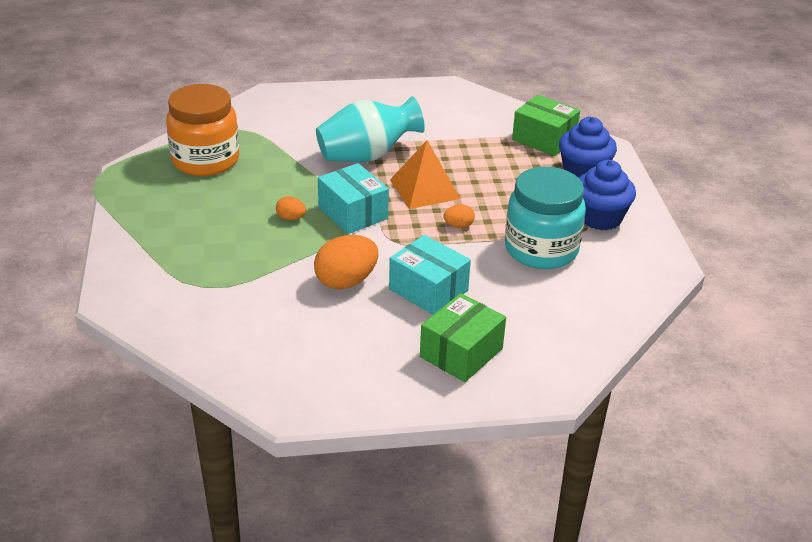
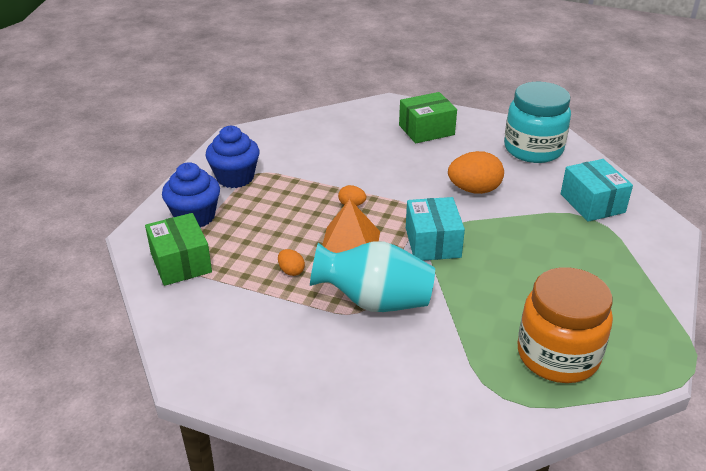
camera: 150 degrees left, 0 degrees up
(291, 218) = (492, 255): orange egg -> orange egg (291, 271)
(428, 290) = (417, 168): turquoise box -> turquoise box (592, 203)
(541, 249) = (308, 169): turquoise jar -> turquoise jar (533, 149)

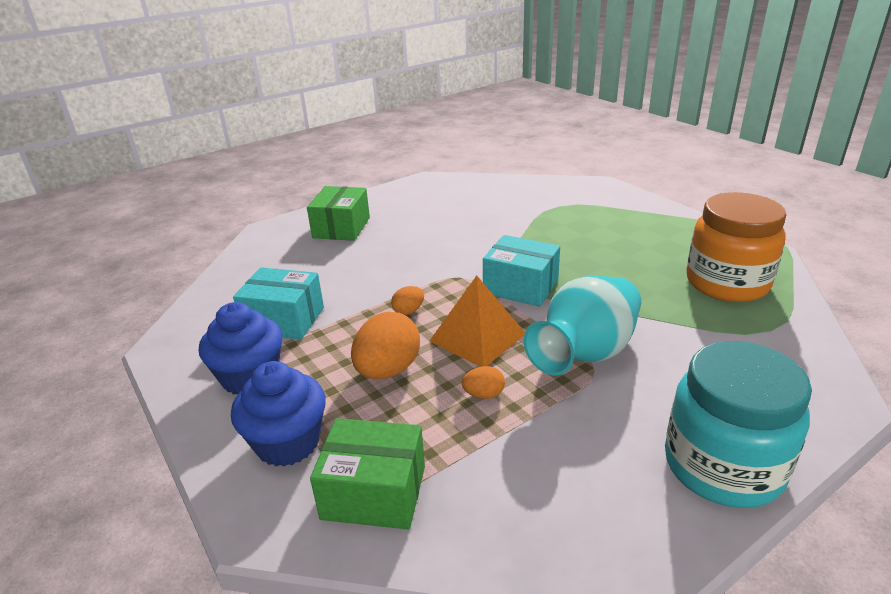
camera: 55 degrees left, 5 degrees down
(474, 190) = (464, 238): orange egg -> orange egg (388, 370)
(533, 149) = (440, 194): turquoise jar -> turquoise jar (723, 466)
(592, 203) = (540, 198): turquoise box -> turquoise box (284, 320)

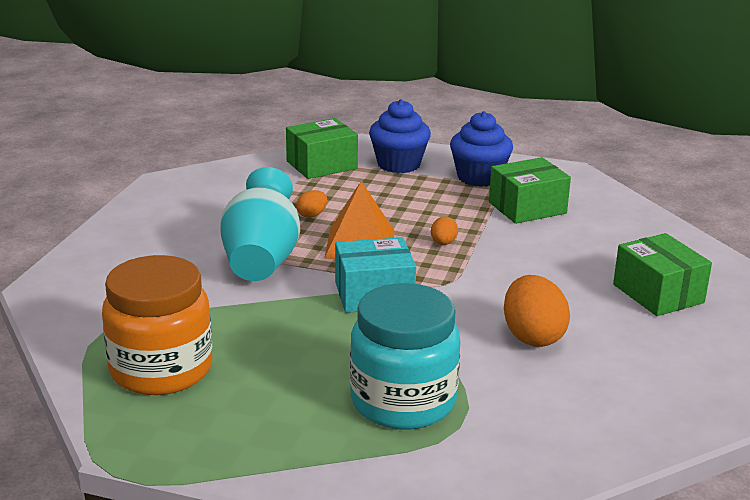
camera: 140 degrees right, 5 degrees down
(284, 320) = (527, 208): turquoise box -> green box
(388, 370) = (396, 207): orange egg -> orange egg (532, 337)
(723, 466) = (127, 229): turquoise jar -> turquoise jar (403, 402)

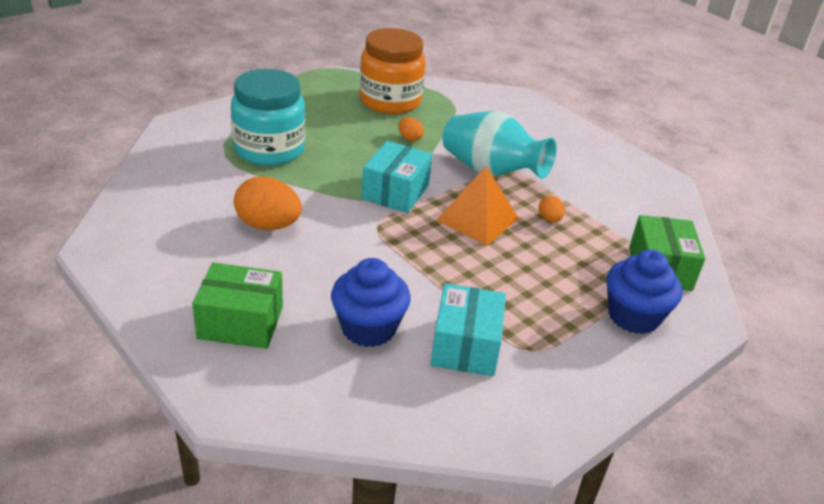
camera: 120 degrees right, 10 degrees up
(443, 243) = (441, 258): orange egg -> orange egg (409, 138)
(479, 177) = (563, 355): blue cupcake -> blue cupcake (368, 328)
(527, 208) = (465, 346): green box -> turquoise box

